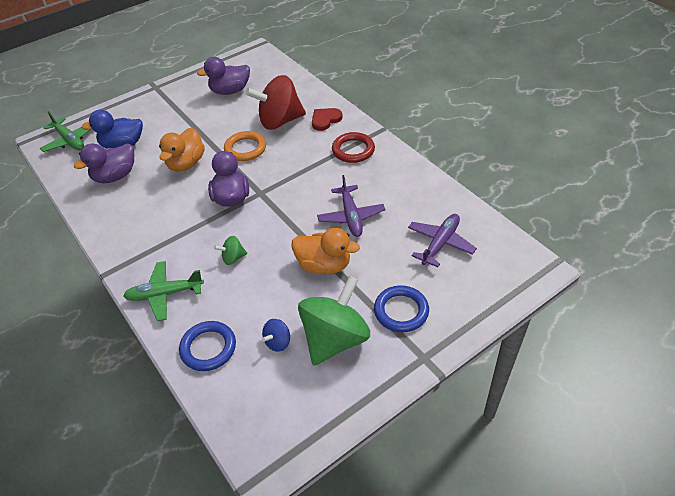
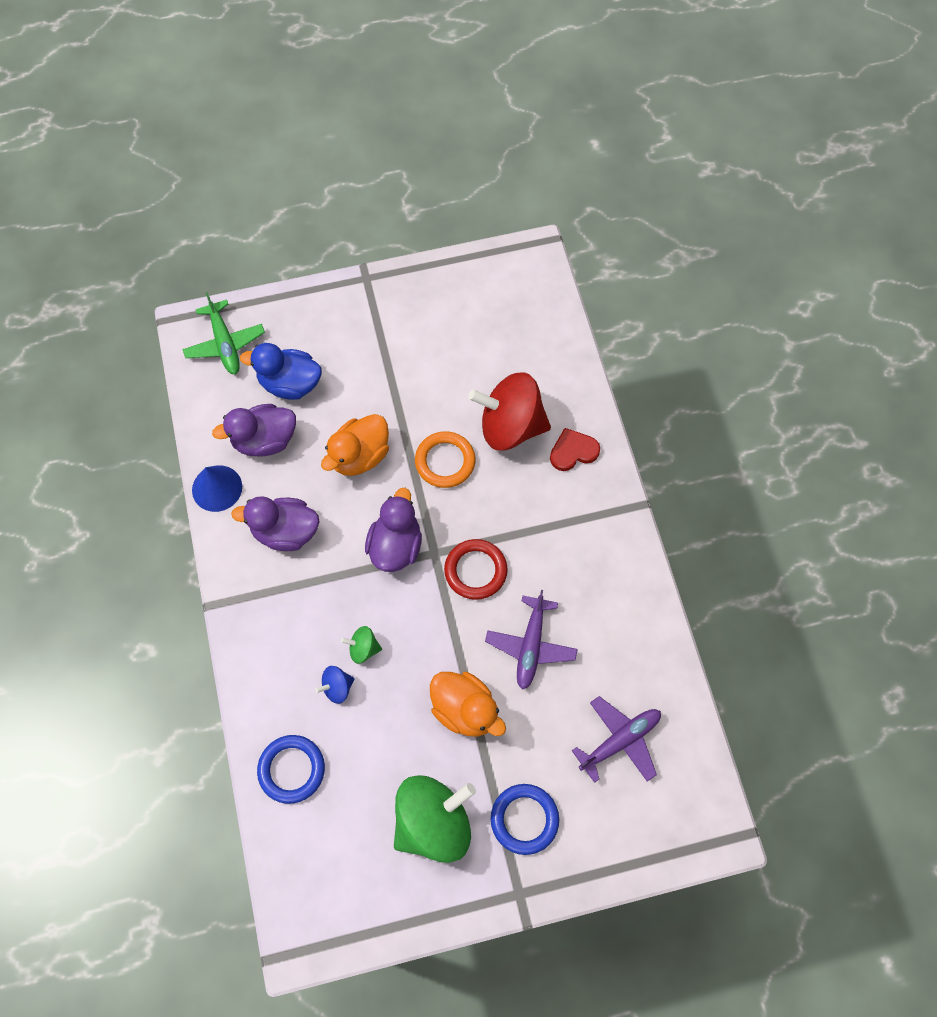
camera: 20 degrees right, 20 degrees up
(88, 210) = (217, 488): none -> blue cone
(164, 294) = (267, 668): green plane -> none
(230, 91) = (465, 332): purple duck -> purple duck (285, 532)
(278, 342) = (369, 797): blue spinning top -> blue spinning top (337, 687)
(353, 150) = (585, 528): red ring -> red ring (475, 571)

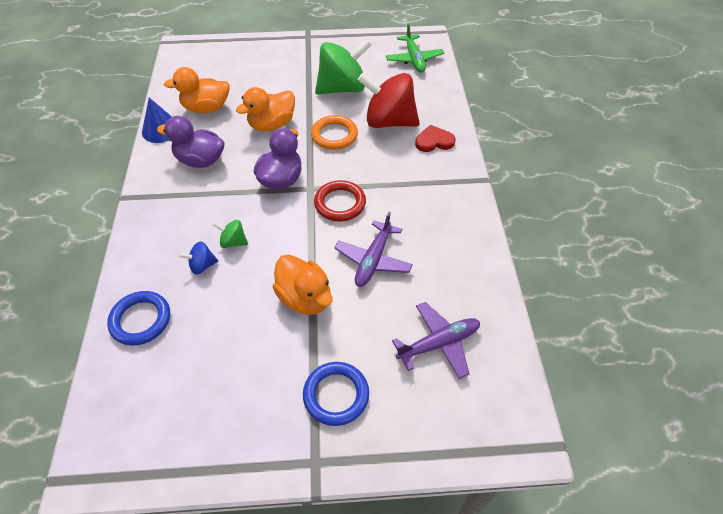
camera: 10 degrees right, 15 degrees down
(225, 344) = (200, 57): green plane -> green plane (414, 59)
(264, 440) = (206, 108): purple duck -> orange duck
(290, 383) = (236, 81): blue duck -> none
(433, 822) = (250, 383): green spinning top -> green spinning top (342, 88)

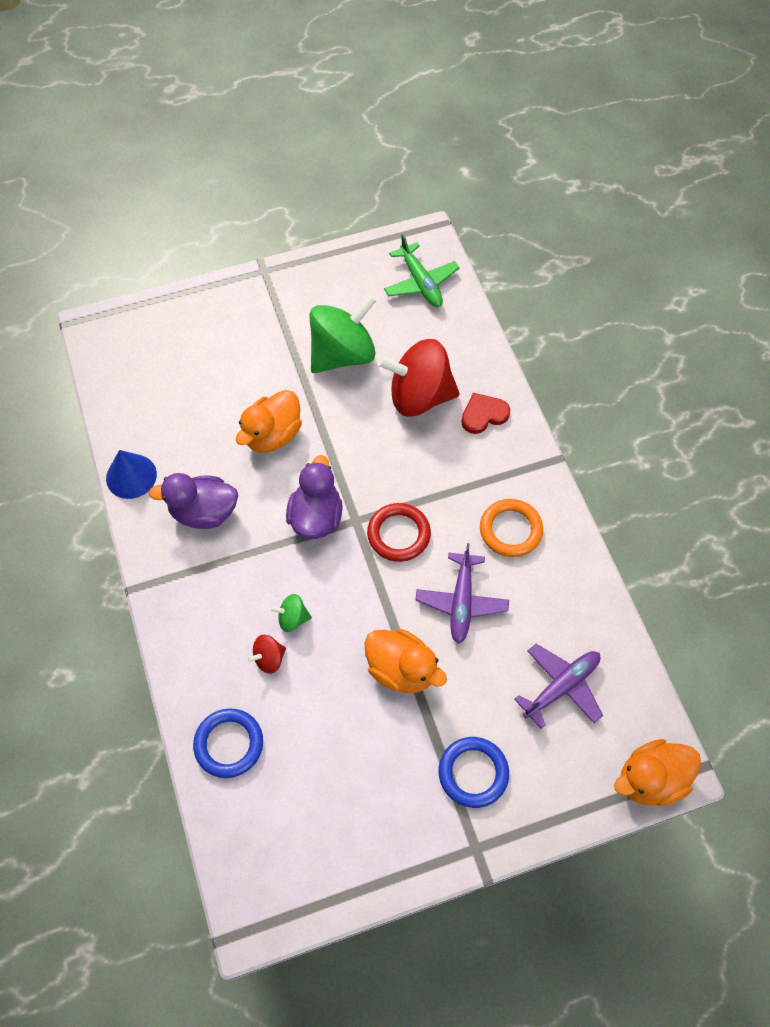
camera: 15 degrees left, 10 degrees up
(202, 266) = (269, 659): blue spinning top -> red spinning top
(206, 108) = (176, 427): orange duck -> orange duck (651, 780)
(334, 135) = (358, 434): orange ring -> orange ring (510, 530)

